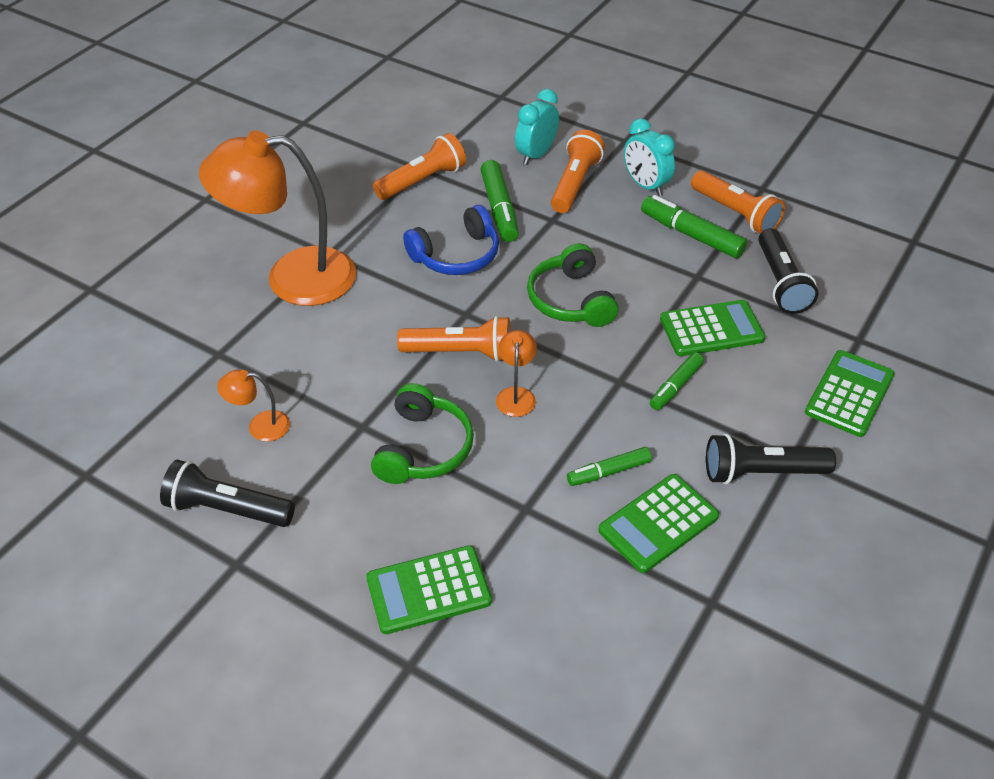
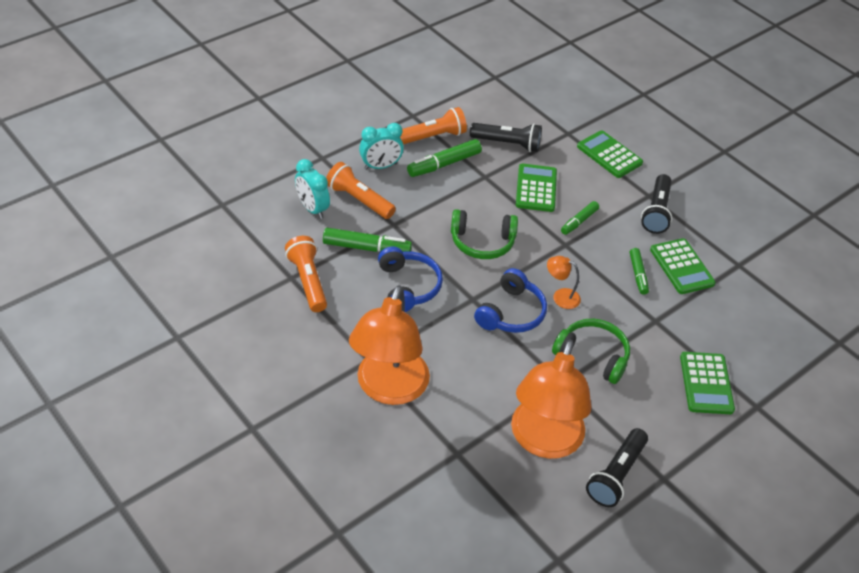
camera: 75 degrees left, 0 degrees up
(260, 426) = (543, 441): orange lamp -> orange lamp, size x2.43
(461, 352) = (511, 313): orange flashlight -> blue headphones
(675, 386) = (579, 221): green marker -> green marker turned 75 degrees clockwise

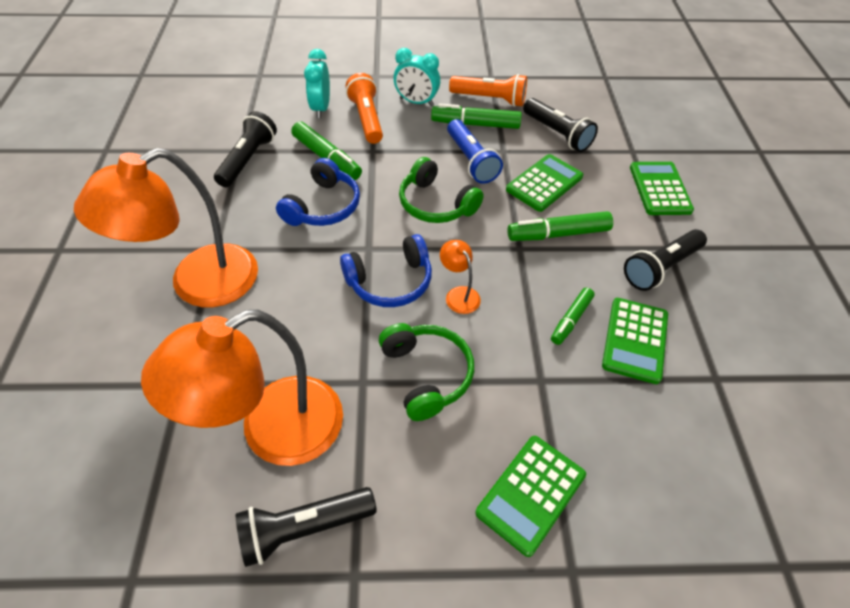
camera: 40 degrees right, 5 degrees up
(308, 281) = (248, 160): orange flashlight -> black flashlight
(471, 196) = (471, 161): none -> blue flashlight
(579, 221) = (558, 234): green marker -> green marker, size x1.58

